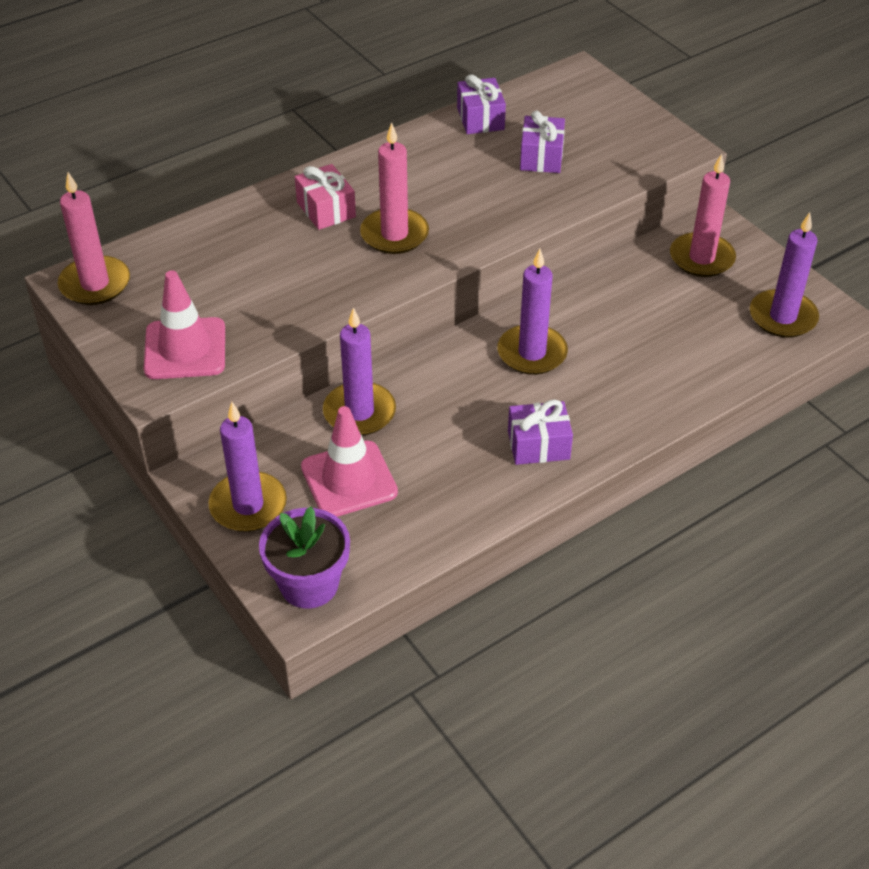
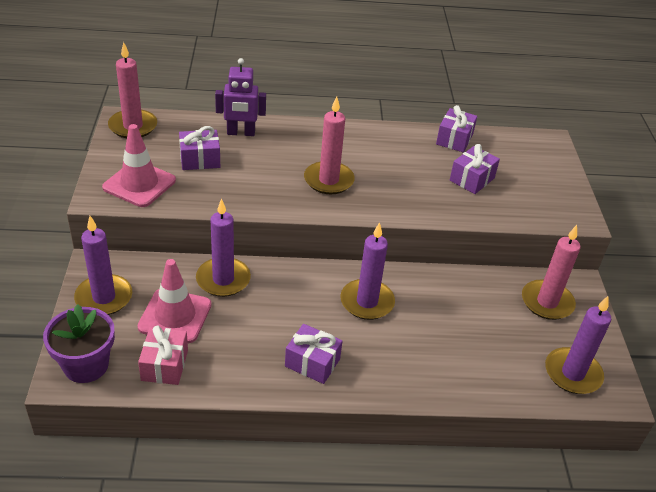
camera: 30 degrees right, 5 degrees down
(224, 284) = (200, 159): none -> purple gift
(236, 227) = (241, 133): none -> purple robot
(326, 210) = (303, 147): pink gift -> pink gift (165, 365)

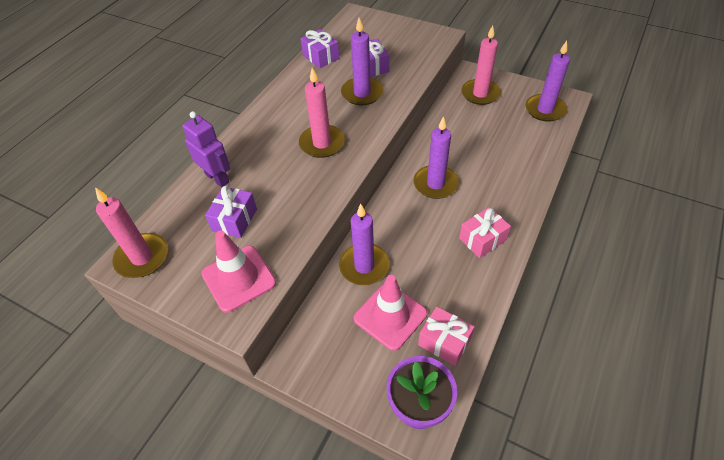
camera: 55 degrees left, 10 degrees up
(104, 297) = (339, 367): purple candle -> purple candle (362, 93)
(241, 133) = (217, 178): purple robot -> purple robot turned 75 degrees counterclockwise
(312, 362) = (482, 239): purple gift -> pink gift

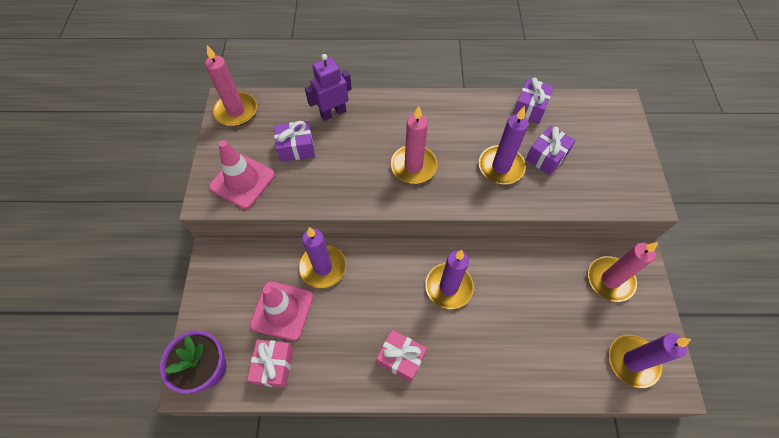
camera: 60 degrees right, 10 degrees up
(217, 178) = (333, 113): purple robot -> purple robot turned 135 degrees counterclockwise

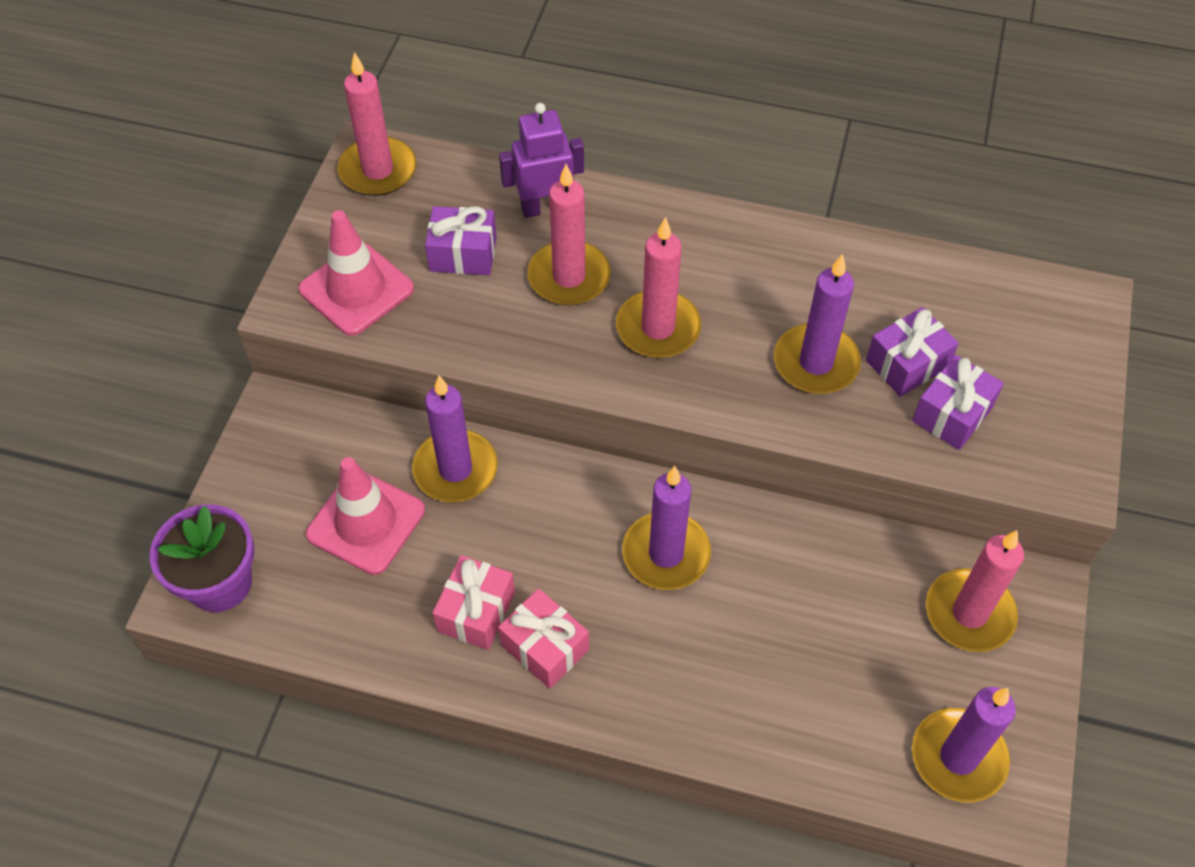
camera: 15 degrees right, 5 degrees down
(274, 366) = (328, 605): pink gift -> pink gift (476, 612)
(357, 148) = (569, 277): none -> pink candle
(530, 108) = (908, 272): purple gift -> purple gift (952, 414)

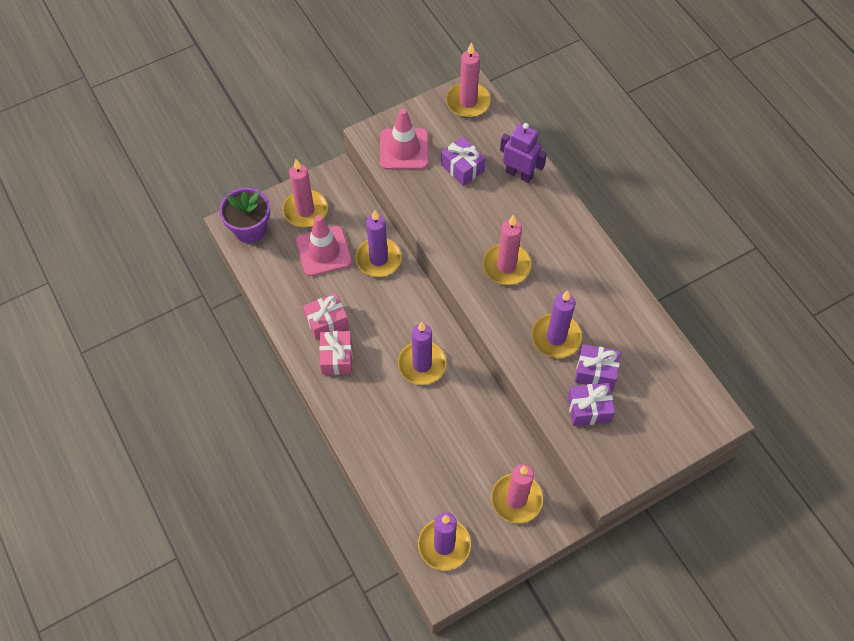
camera: 45 degrees right, 5 degrees up
(569, 277) = (494, 213): pink candle -> pink candle (305, 210)

